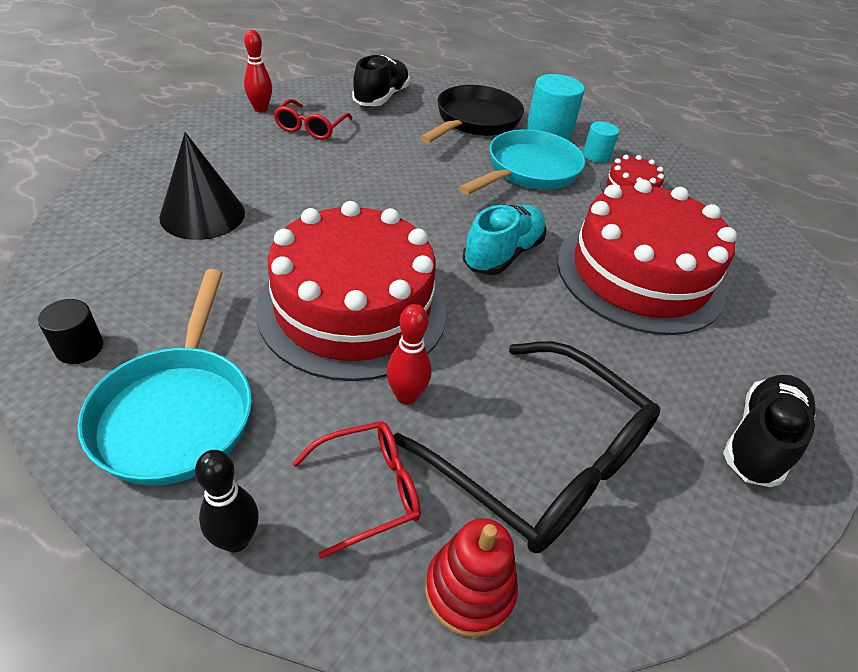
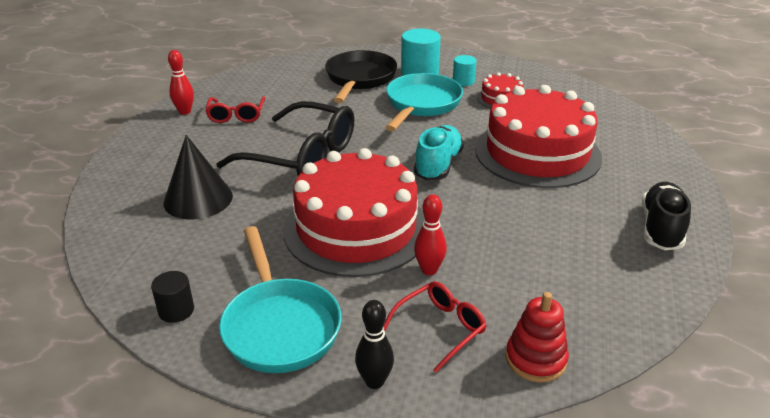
camera: 15 degrees left, 10 degrees down
(381, 98) = (276, 79): black shoe -> none
(541, 461) = (537, 279): black glasses -> black glasses (301, 156)

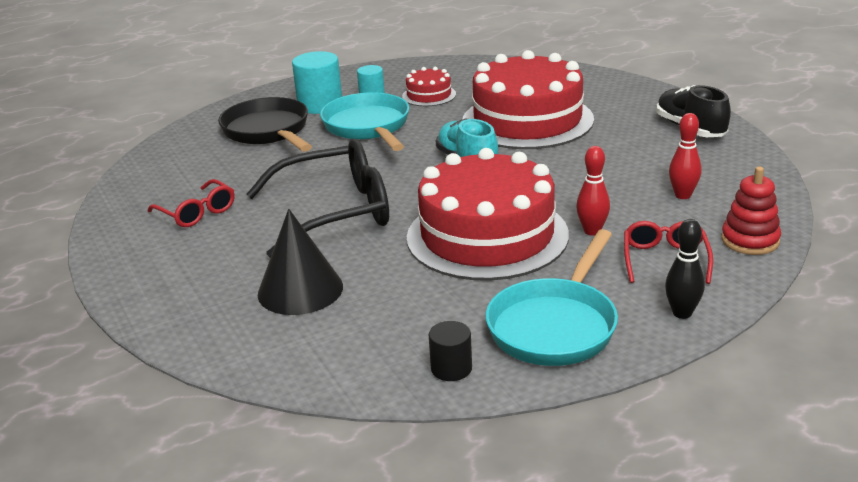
camera: 40 degrees left, 5 degrees down
(185, 112) = (128, 235): red bowling pin -> red bowling pin (683, 195)
(280, 326) = (555, 326): turquoise pan -> turquoise pan turned 90 degrees clockwise

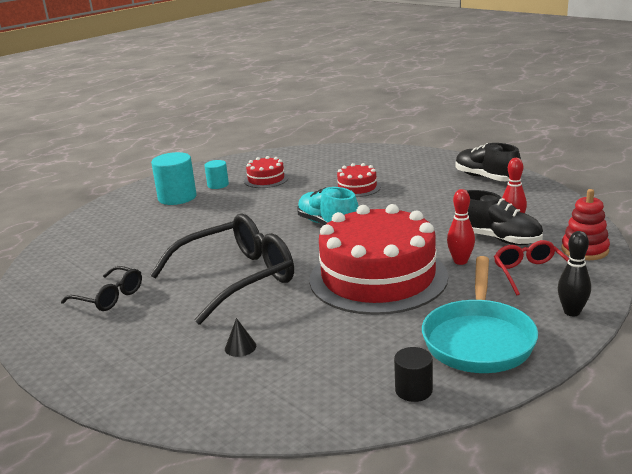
camera: 15 degrees left, 5 degrees down
(197, 212) = (109, 297): red glasses -> black glasses
(268, 131) = (142, 223): black pan -> none
(300, 290) = (240, 347): black cone -> black cone, size x0.41
(368, 127) = (228, 208): turquoise pan -> none
(527, 120) = (357, 187): red cake -> red cake, size x0.44
(654, 211) = (498, 239): none -> black shoe

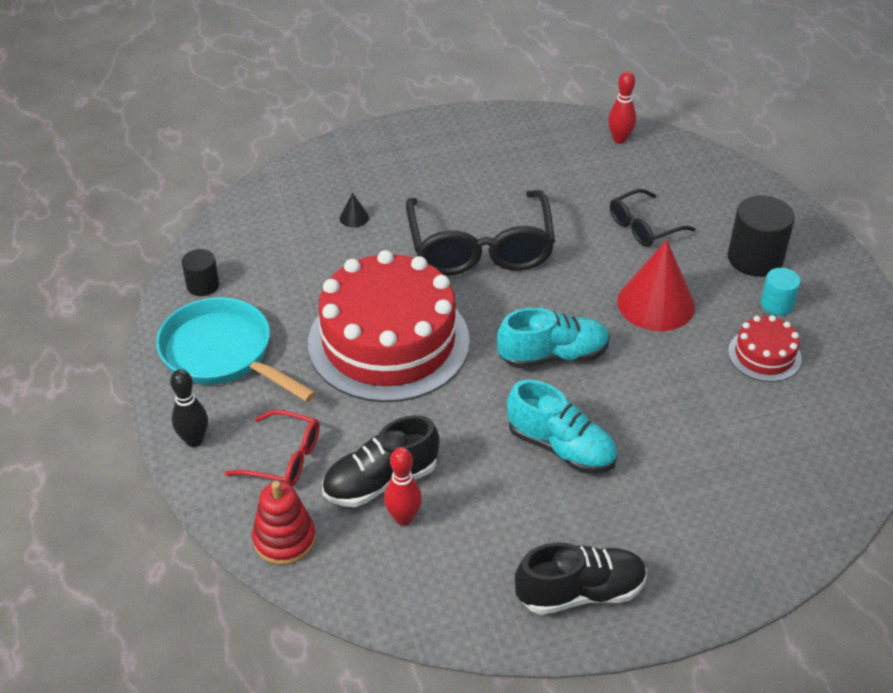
camera: 115 degrees right, 20 degrees up
(109, 297) = (515, 165): black glasses -> black glasses (643, 227)
(177, 197) = (755, 258): turquoise cylinder -> black cylinder
(247, 211) = (656, 303): none -> red cone
(357, 187) = (656, 432): red cake -> none
(400, 204) = (561, 448): none -> turquoise shoe
(460, 261) = (362, 419): red bowling pin -> red bowling pin (619, 139)

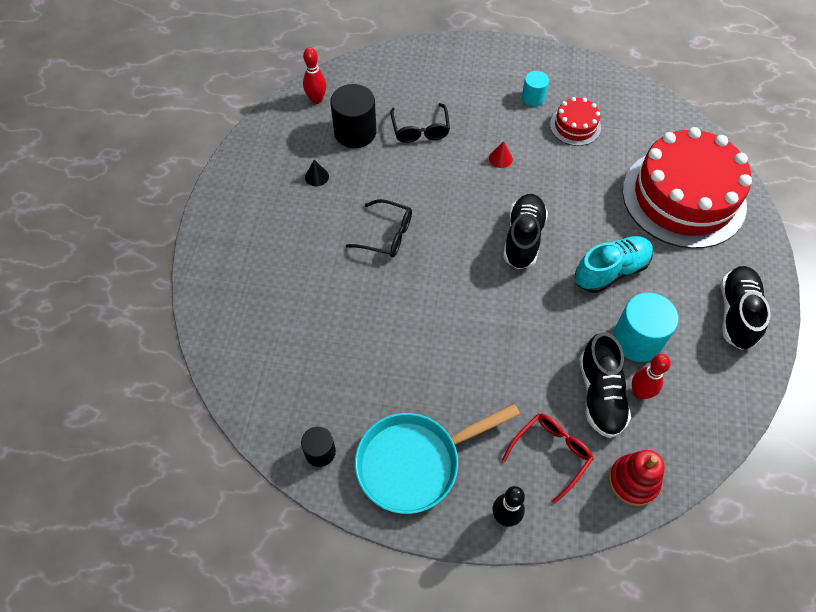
camera: 65 degrees left, 15 degrees up
(354, 217) = (300, 306): black cone -> black cone (316, 176)
(388, 341) = (459, 335): red cake -> red cake (683, 197)
(476, 497) = (637, 340): none -> turquoise cylinder
(480, 248) = (387, 235): black glasses -> black glasses, size x0.52
(553, 356) = (523, 238): turquoise shoe -> black shoe
(656, 303) = (500, 158): red cone -> red cone, size x0.41
(755, 258) = (485, 87): black cylinder -> black cylinder (355, 132)

